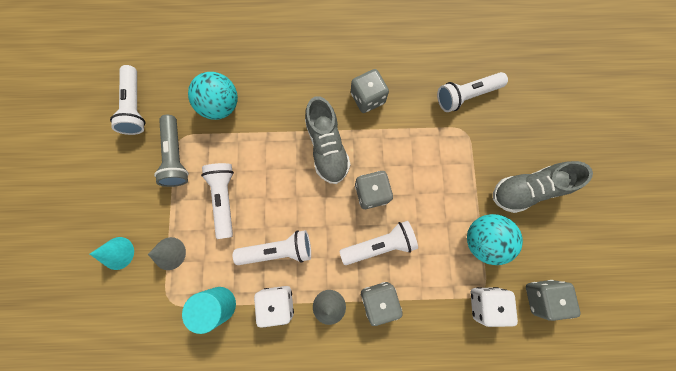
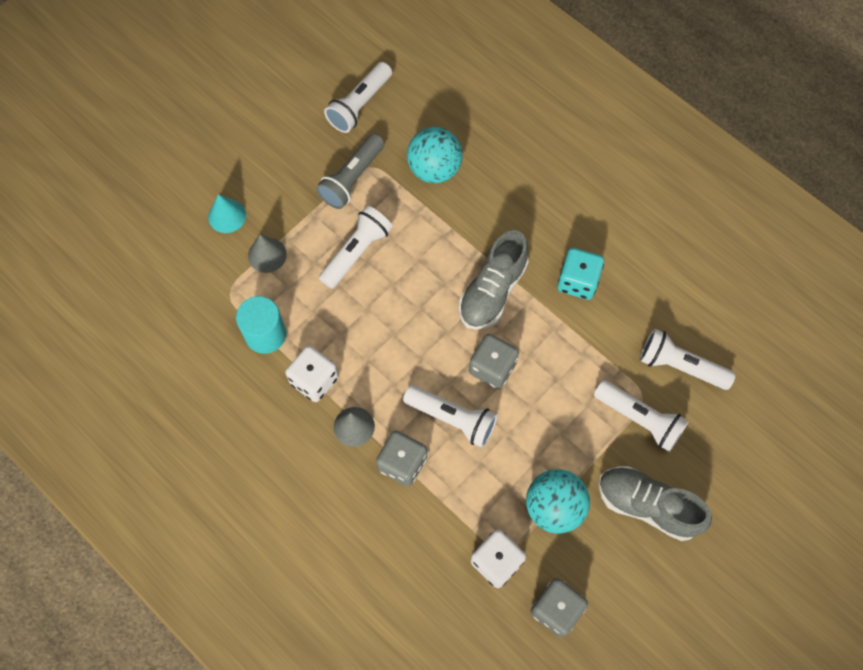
camera: 45 degrees right, 10 degrees down
(278, 250) = (359, 338): white flashlight -> white flashlight (639, 419)
(367, 98) = (577, 281): grey dice -> turquoise dice

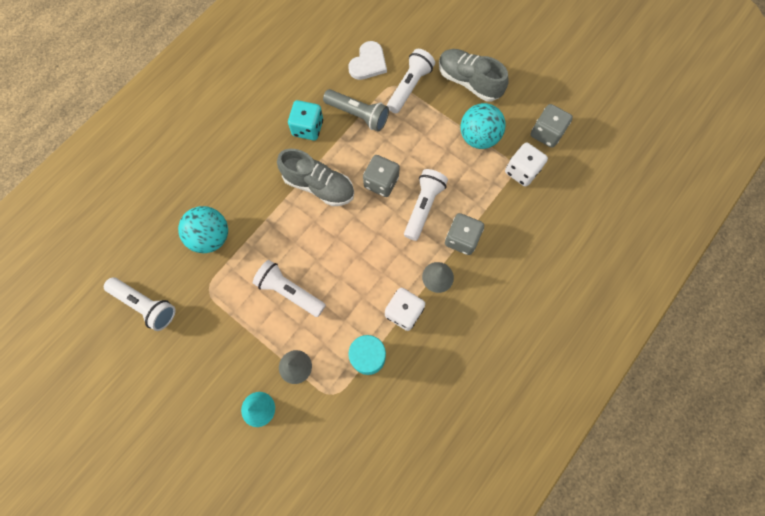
camera: 95 degrees left, 5 degrees up
(352, 178) = (220, 303): grey flashlight -> grey flashlight (358, 115)
(647, 506) = (469, 82): grey shoe -> grey shoe turned 105 degrees clockwise
(680, 366) = (368, 63): white flashlight -> white heart

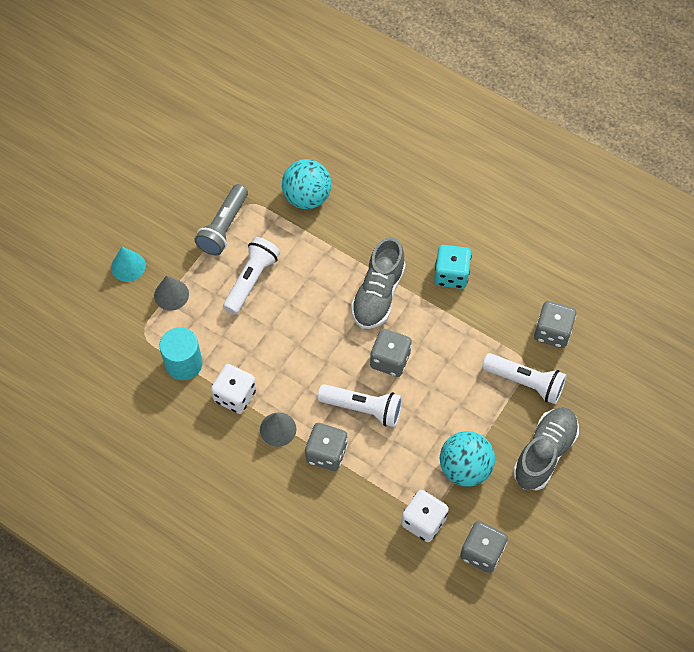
camera: 85 degrees right, 10 degrees down
(145, 305) = (229, 151): white flashlight -> none
(358, 115) = (476, 327): grey flashlight -> grey flashlight (223, 227)
(368, 63) = (552, 332): white heart -> grey dice

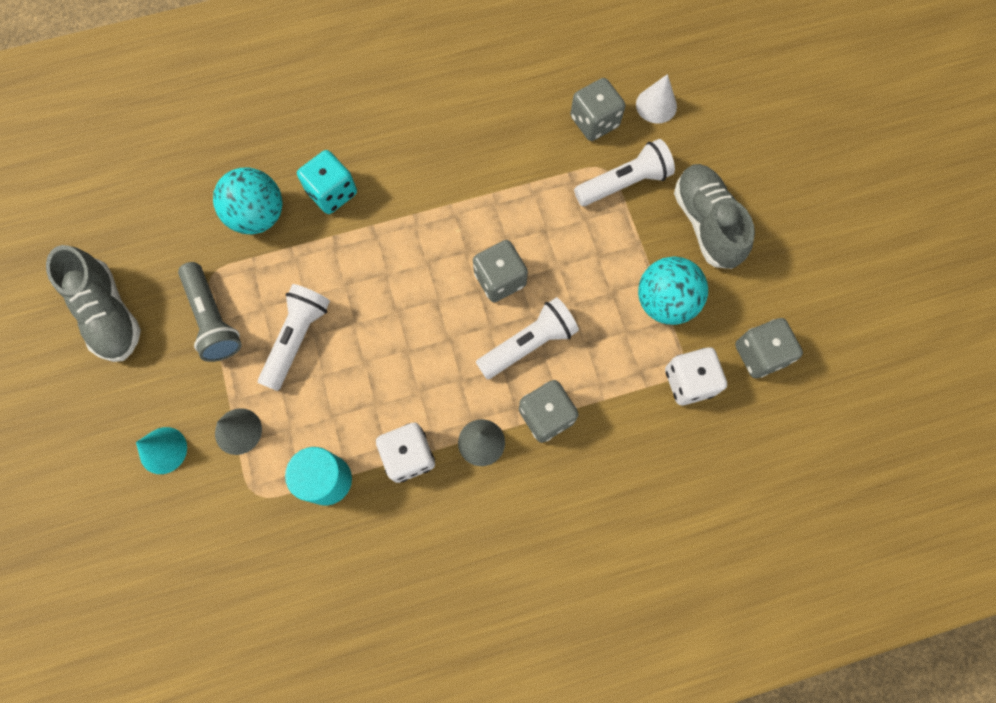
camera: 50 degrees left, 10 degrees up
(251, 280) = (297, 339): white flashlight -> white flashlight turned 45 degrees clockwise
(378, 294) = (423, 235): grey shoe -> grey shoe (109, 314)
(451, 274) = (461, 157): turquoise dice -> turquoise dice (332, 193)
(602, 360) = (656, 105): none -> white cone

